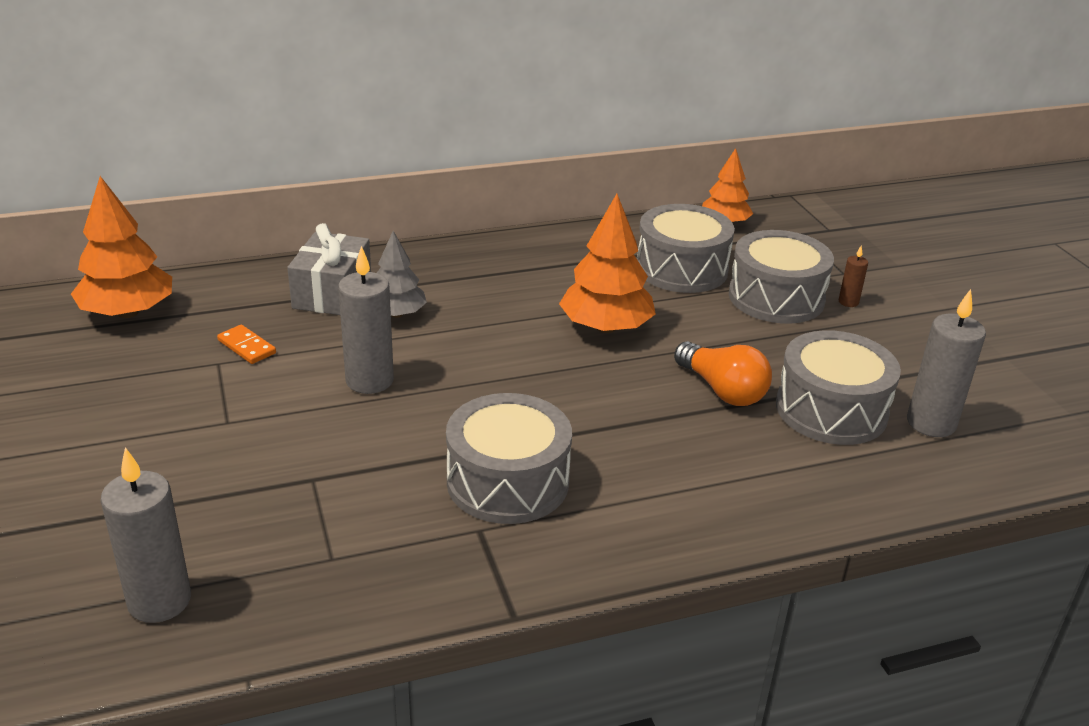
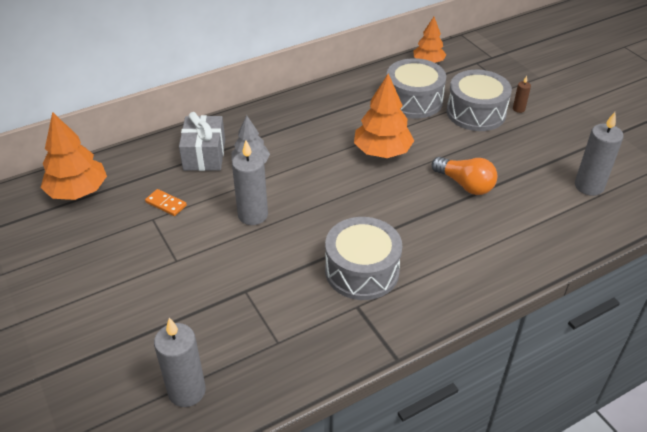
camera: 10 degrees left, 10 degrees up
(831, 410) = (531, 187): grey drum -> none

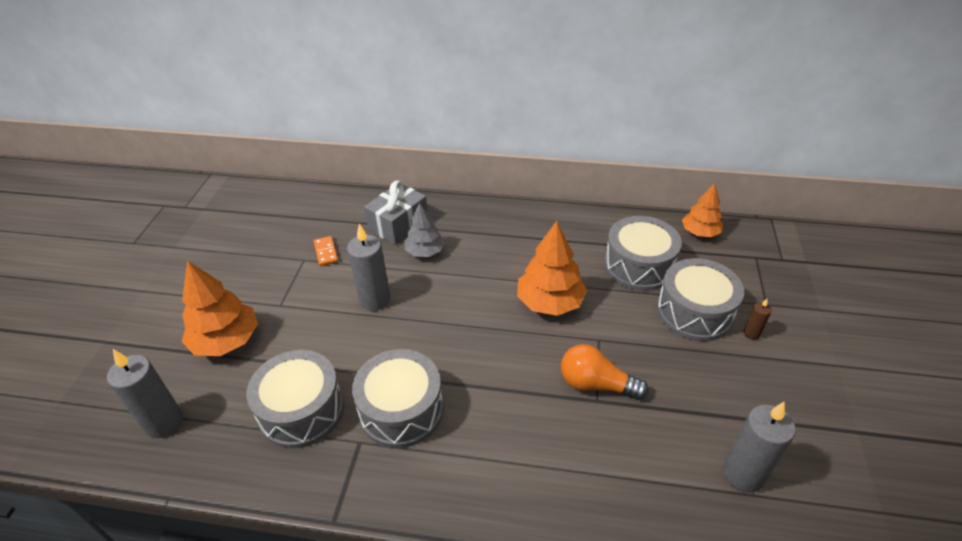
camera: 40 degrees right, 0 degrees up
(78, 191) = (283, 209): orange tree -> orange tree (226, 341)
(290, 314) = (302, 410): none -> grey drum
(465, 185) = (596, 384): orange light bulb -> orange light bulb turned 120 degrees clockwise

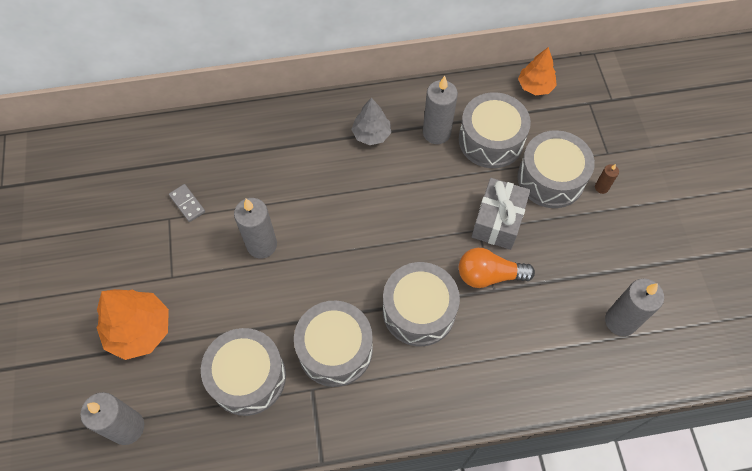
camera: 20 degrees left, 20 degrees up
(326, 252) = (187, 204): orange domino -> grey domino
(398, 225) = (246, 151): grey gift -> grey gift (498, 221)
(425, 251) = (286, 176): grey tree -> grey tree (371, 134)
(505, 398) = (419, 311): none -> grey drum
(550, 302) = (424, 202): orange tree -> none
(584, 248) = (436, 133): none -> grey candle

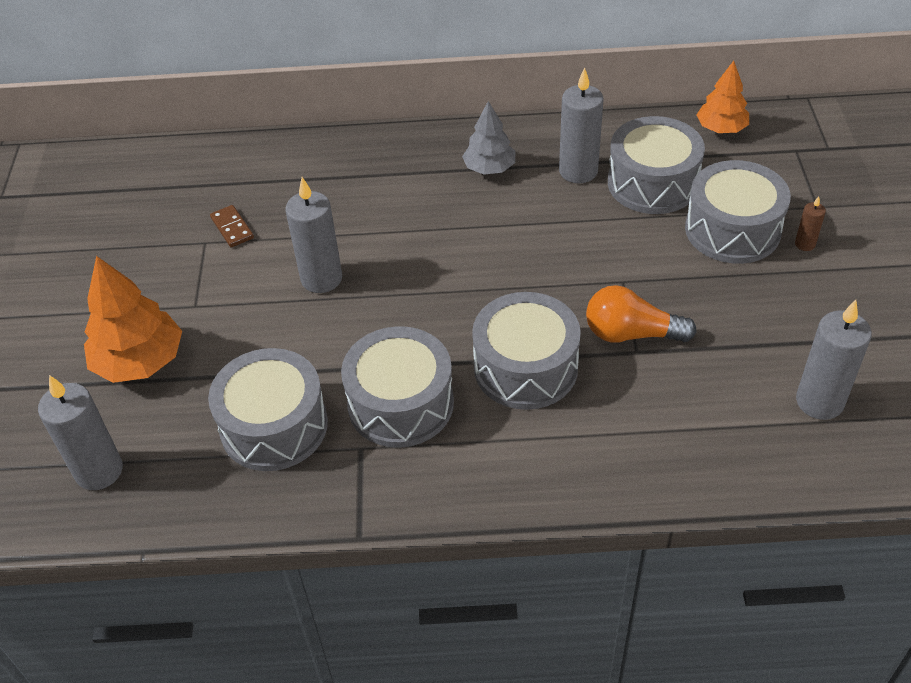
camera: 10 degrees right, 15 degrees down
(187, 204) = (232, 228): grey domino -> brown domino
(498, 221) = (651, 273): grey gift -> none

